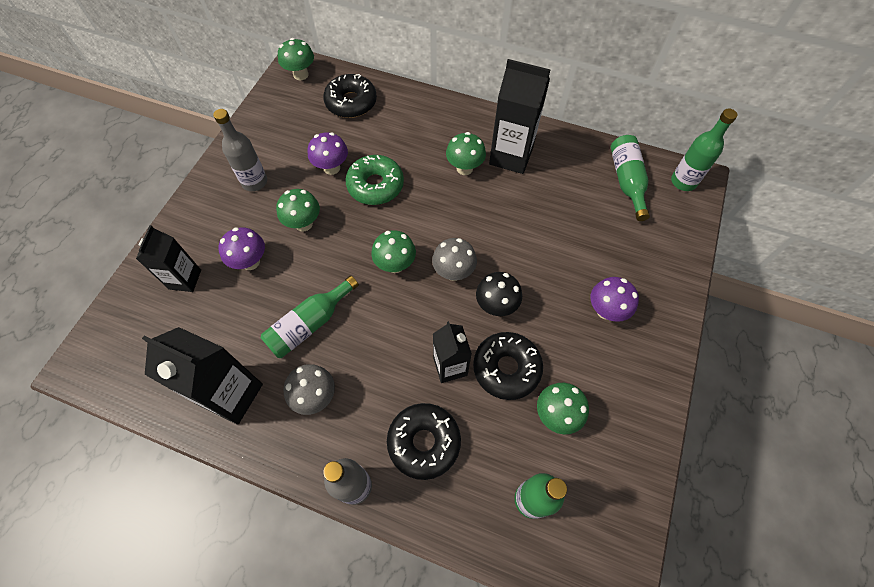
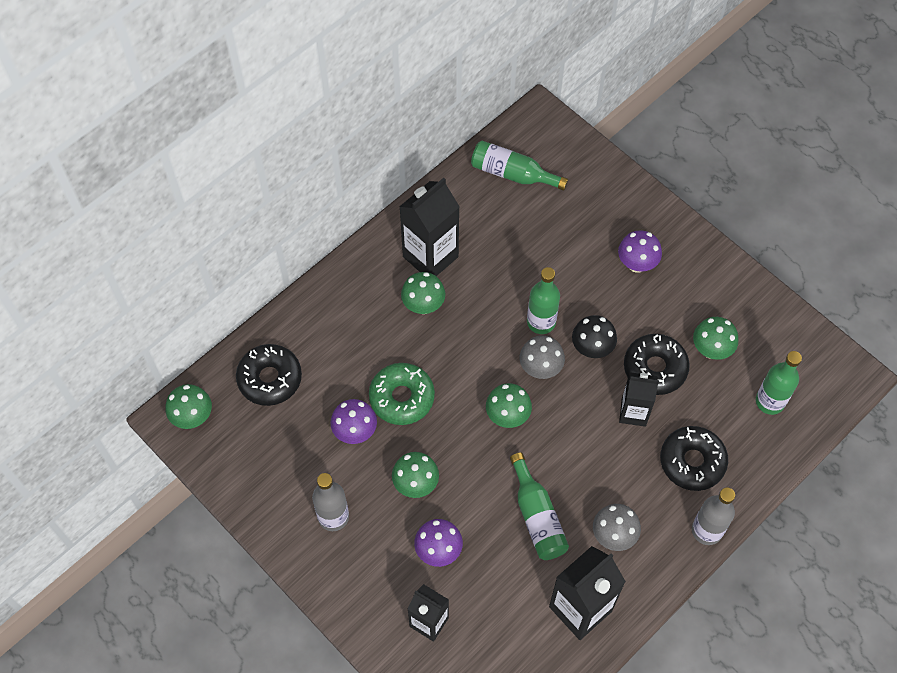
camera: 65 degrees left, 0 degrees up
(683, 182) = (537, 129): green bottle -> green bottle (541, 322)

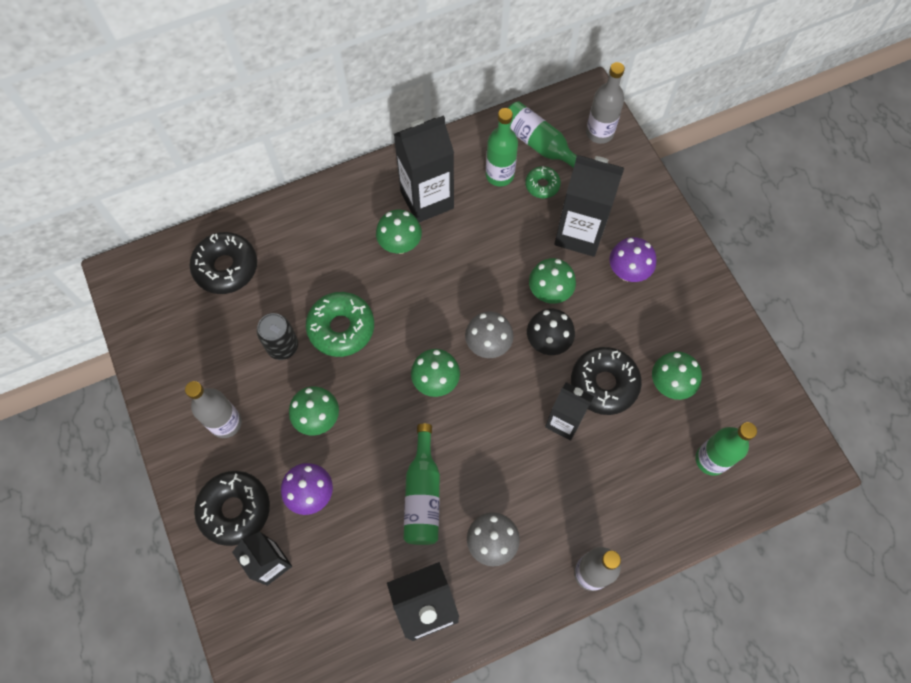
camera: 20 degrees right, 5 degrees up
(193, 417) = (140, 280): green mushroom -> green mushroom (549, 293)
(355, 432) = (282, 346): purple mushroom -> black can
(530, 210) = (542, 185): none -> green donut
(541, 322) = (508, 298): green bottle -> green bottle (499, 175)
(562, 146) = (599, 133): none -> grey bottle
(581, 243) = (579, 233): none -> black carton
(692, 462) = (604, 494): black donut -> black donut (235, 509)

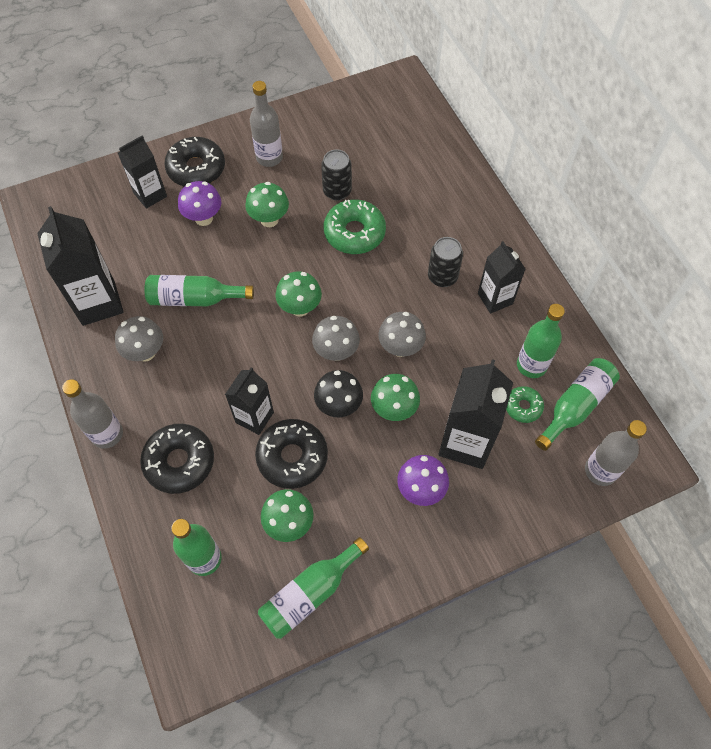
camera: 90 degrees right, 5 degrees down
(226, 267) = (412, 147): black donut -> black donut (179, 462)
(400, 245) = (442, 277): green mushroom -> black can
(427, 200) = (495, 298): black carton -> black carton, size x0.63
(482, 285) = (400, 348): none -> grey mushroom
(731, 364) = (310, 593): none -> green bottle

